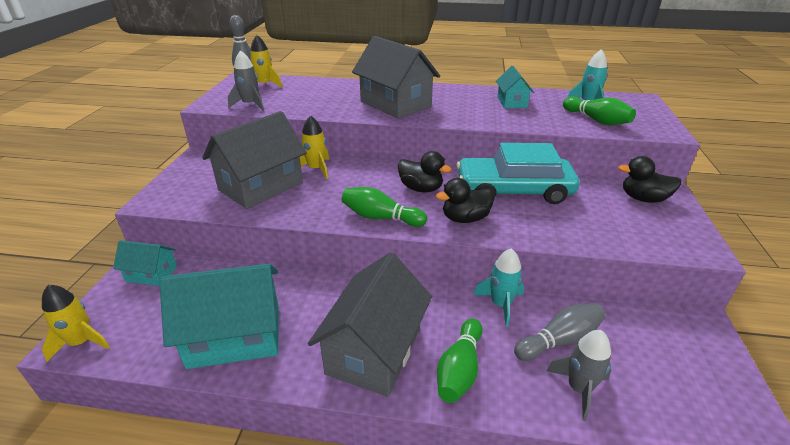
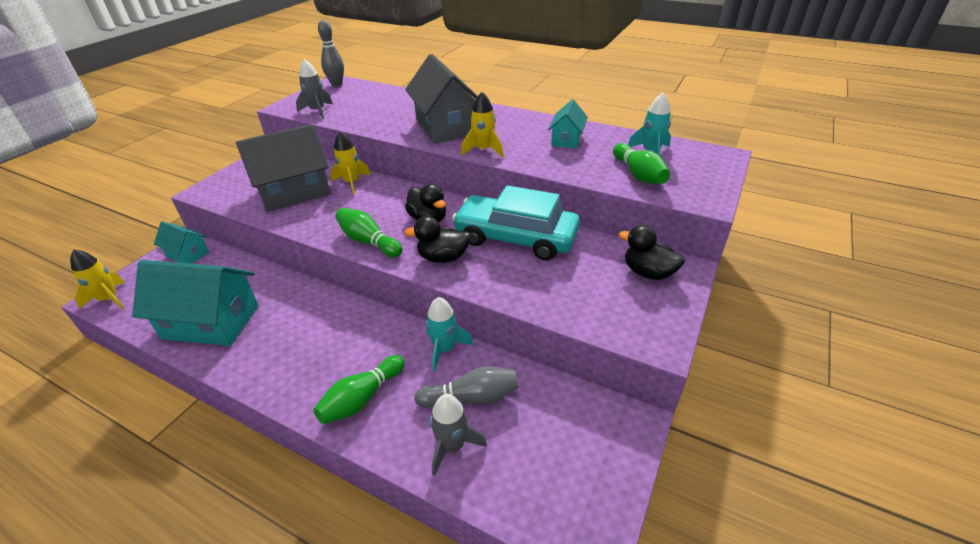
camera: 20 degrees right, 5 degrees up
(265, 85) = (347, 91): yellow rocket -> yellow rocket (483, 150)
(374, 350) = (306, 362): grey house -> none

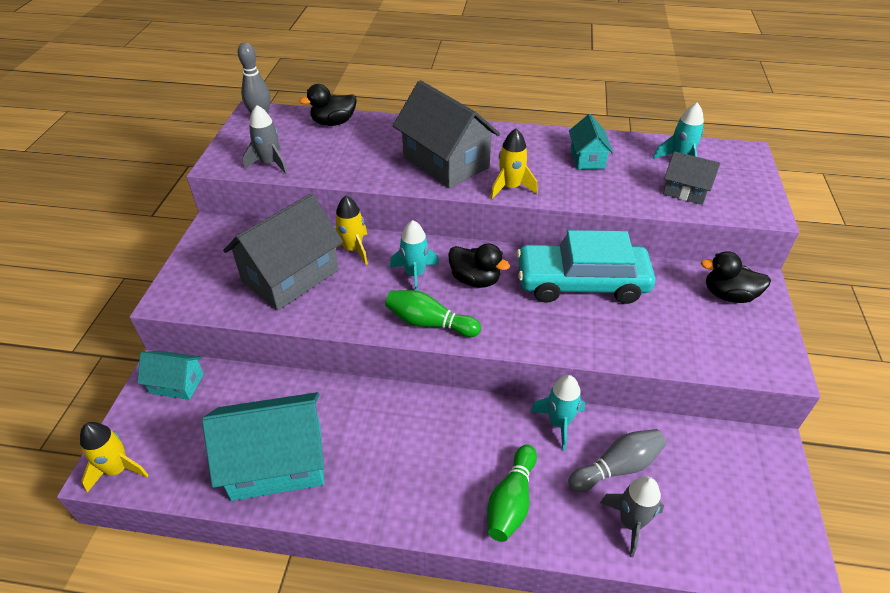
camera: 20 degrees left, 5 degrees up
(384, 207) = (415, 274): none -> turquoise rocket
(443, 258) = (524, 324): black duck -> black duck (333, 122)
(638, 174) = (685, 191): green bowling pin -> grey house

